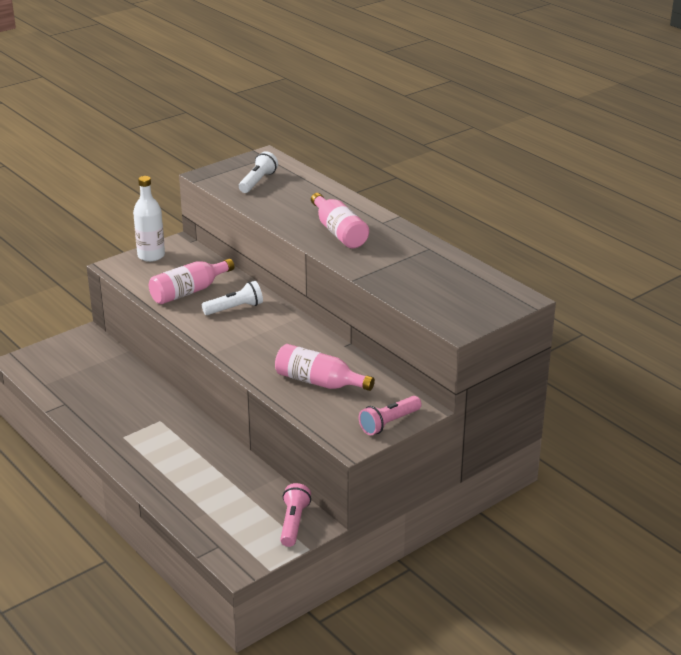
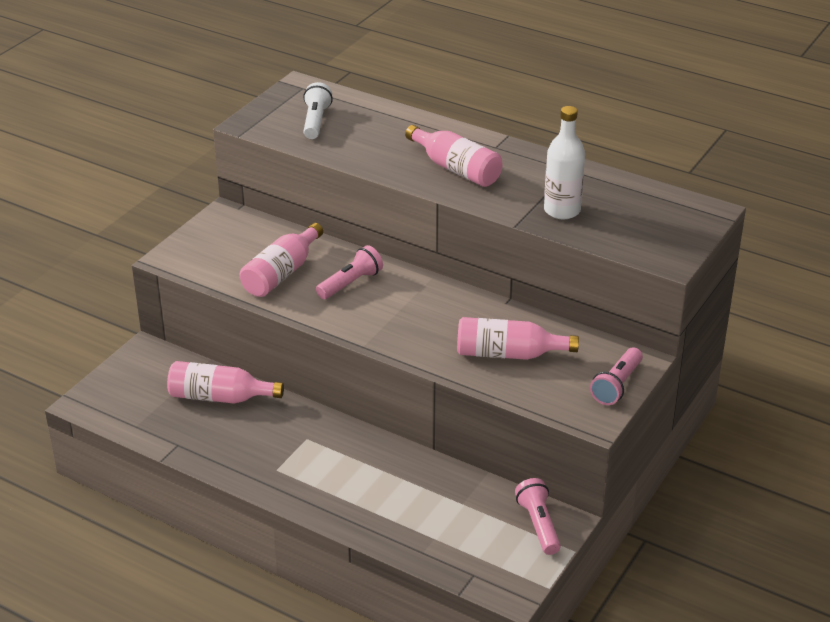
camera: 20 degrees left, 5 degrees up
(117, 378) = (219, 397): none -> pink bottle
(151, 256) = (203, 236): white bottle -> white bottle (562, 210)
(235, 308) = (350, 283): white flashlight -> pink flashlight

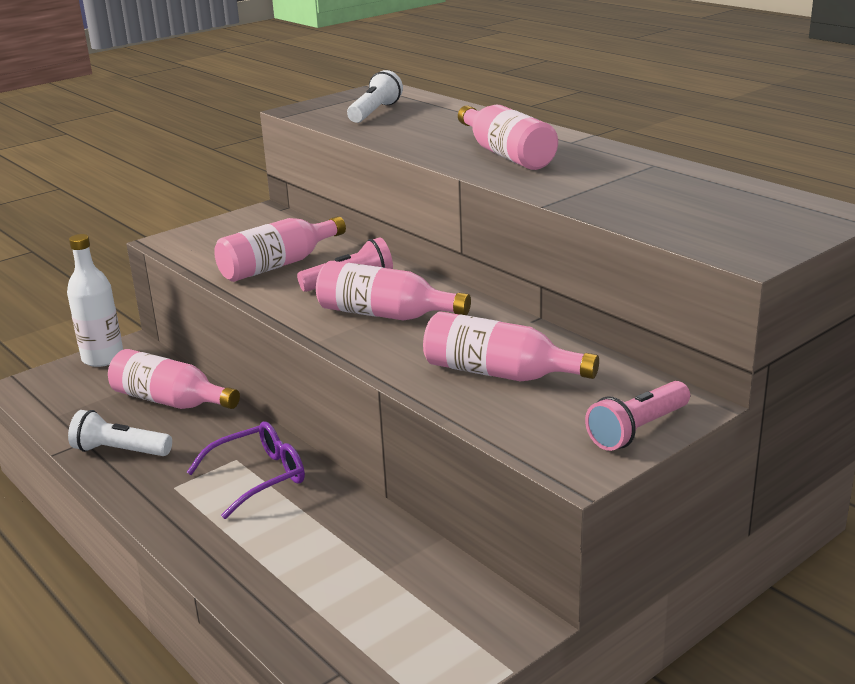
camera: 20 degrees right, 10 degrees down
(212, 448) = (120, 451): none -> white flashlight
(334, 450) = (259, 477): none -> purple glasses
(398, 312) = (385, 315): none -> pink bottle
(538, 525) = (476, 621): pink flashlight -> none
(562, 210) = (619, 197): white bottle -> white bottle (103, 358)

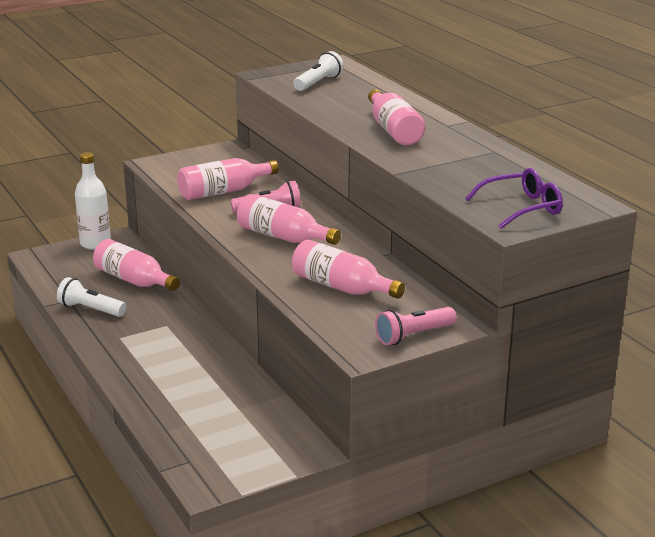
camera: 10 degrees right, 0 degrees up
(259, 477) = (178, 339): purple glasses -> purple glasses (522, 208)

